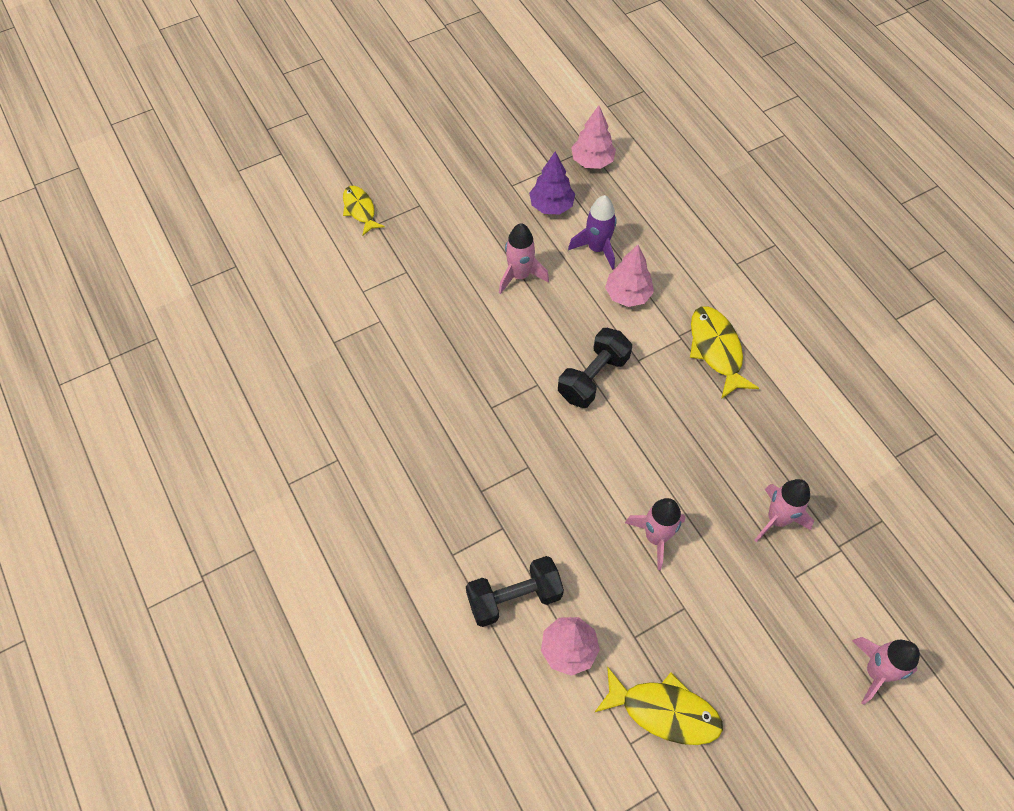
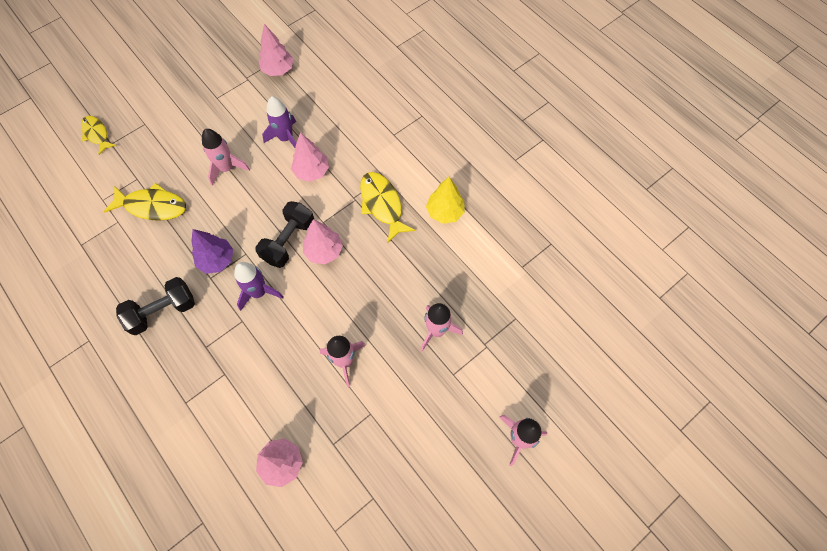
camera: 10 degrees left, 5 degrees up
(514, 598) = (236, 429): black dumbbell -> black dumbbell (163, 311)
(551, 206) = (248, 110): purple tree -> purple tree (217, 260)
(551, 435) = (259, 292): none -> purple rocket
(637, 397) = (324, 251): none -> pink tree
(664, 711) = (359, 500): yellow fish -> yellow fish (152, 206)
(798, 371) = (445, 212): none -> yellow tree

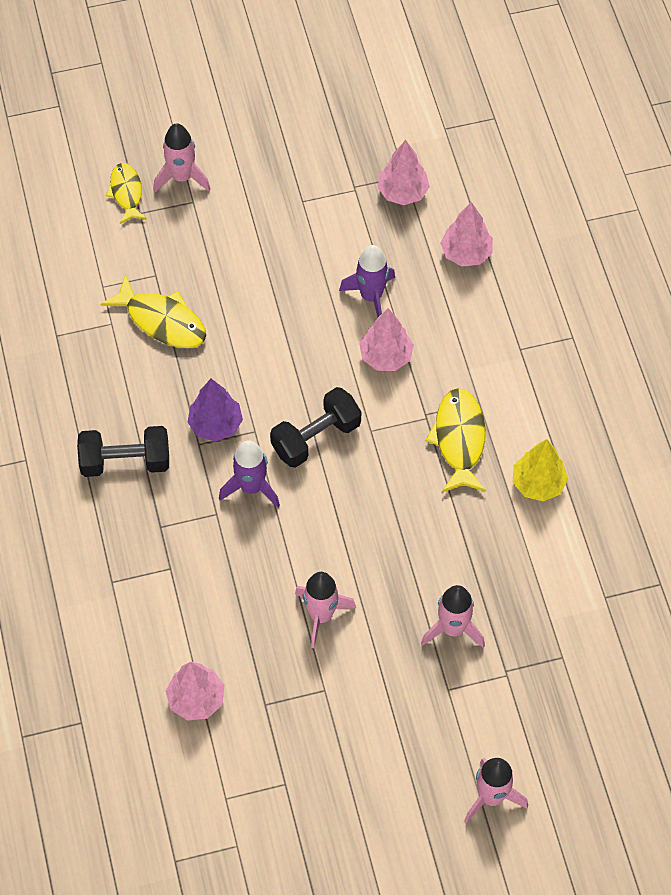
camera: 25 degrees right, 5 degrees down
(227, 168) = (276, 307): pink rocket -> pink rocket (182, 177)
(324, 251) = (355, 469): pink tree -> pink tree (466, 253)

